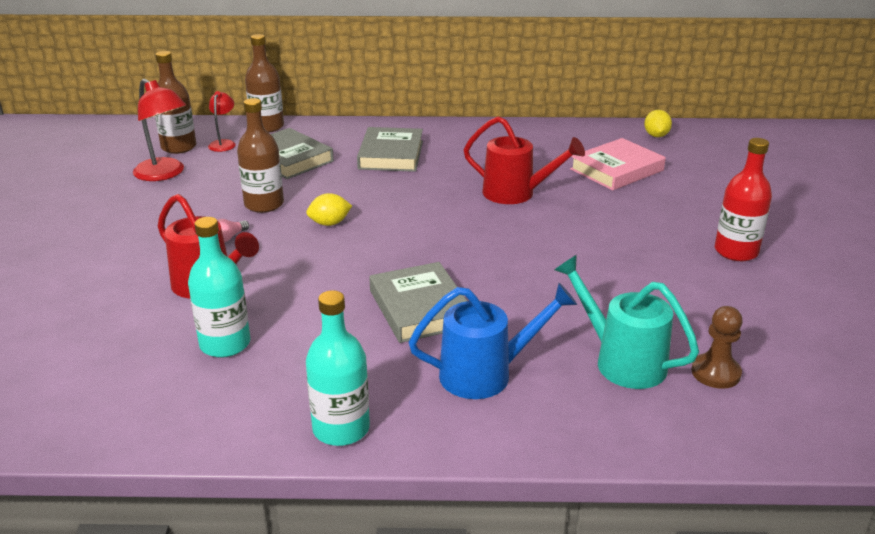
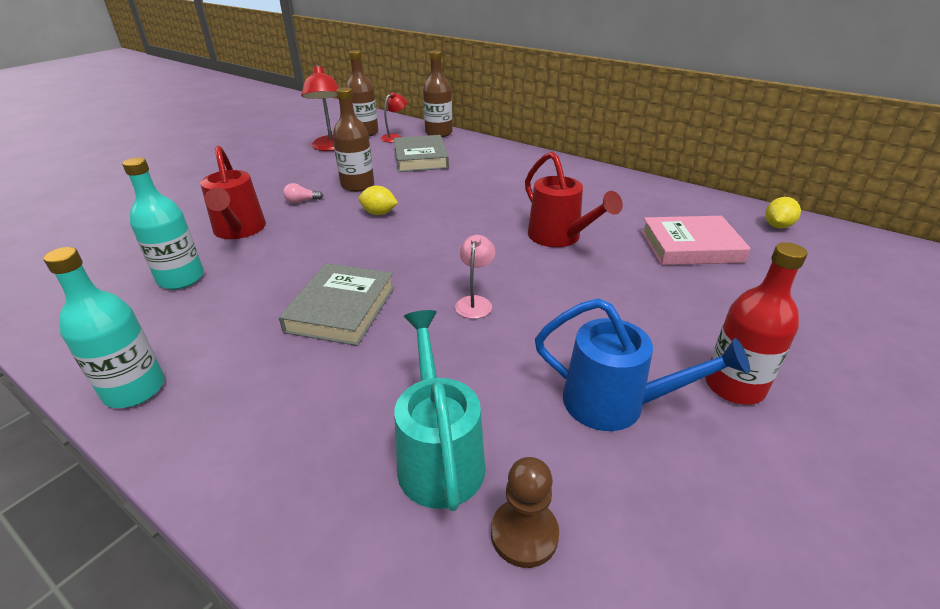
camera: 35 degrees right, 5 degrees up
(391, 155) = (497, 175): grey book -> none
(486, 374) = (302, 399): blue watering can -> blue watering can (616, 404)
(517, 264) = (475, 302): none -> pink lamp

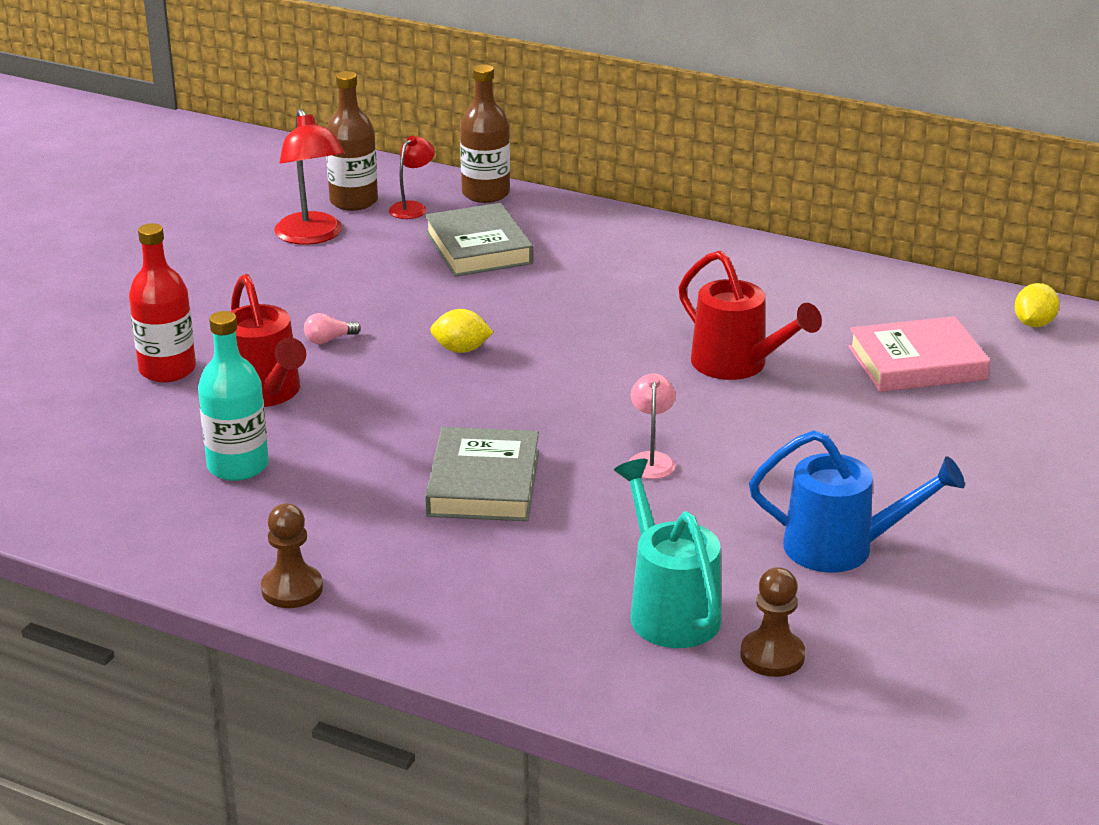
camera: 10 degrees left, 5 degrees down
(134, 389) = (292, 589): turquoise bottle -> brown pawn
(357, 185) = (401, 305): brown bottle -> none
(734, 386) = (967, 519): red bottle -> red bottle (167, 370)

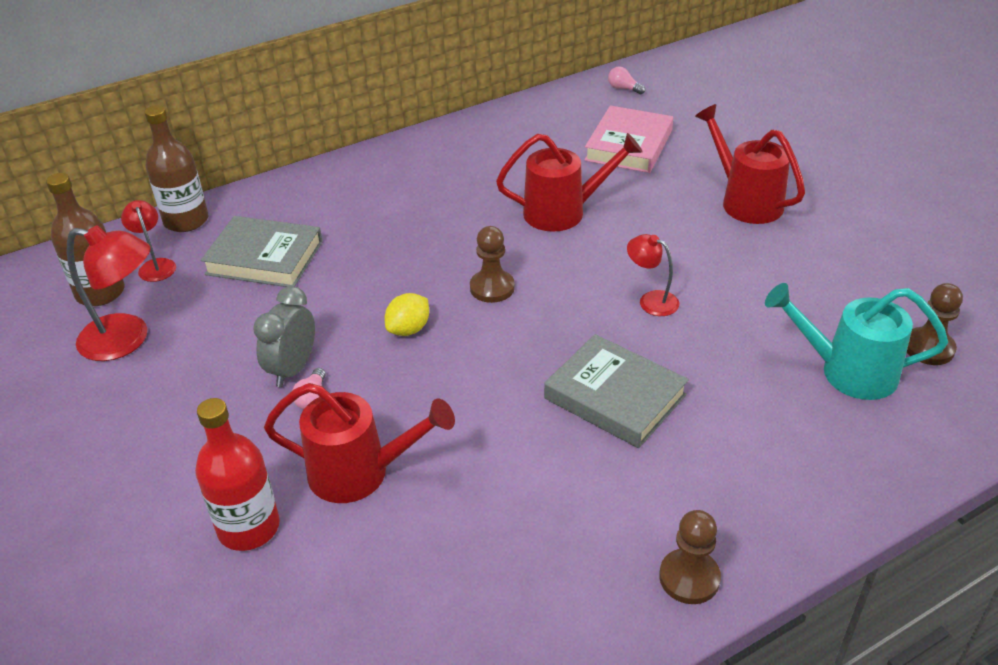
camera: 55 degrees left, 10 degrees up
(238, 466) = (464, 540): turquoise bottle -> none
(353, 318) = (293, 369): none -> grey clock
(567, 369) = (492, 288): none -> brown pawn
(651, 460) = (651, 300): pink lamp -> red lamp
(842, 548) = (821, 265): blue watering can -> none
(906, 467) = (745, 201): none -> red watering can
(1033, 324) = (624, 88): yellow lemon -> pink light bulb

